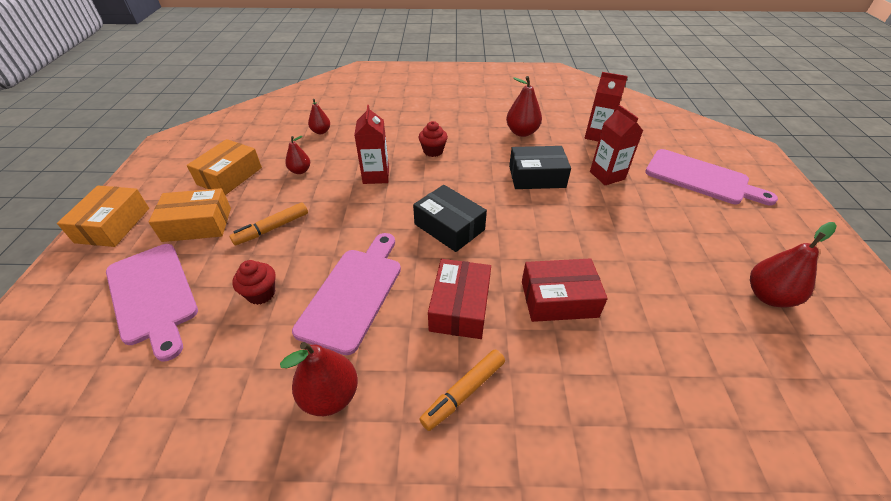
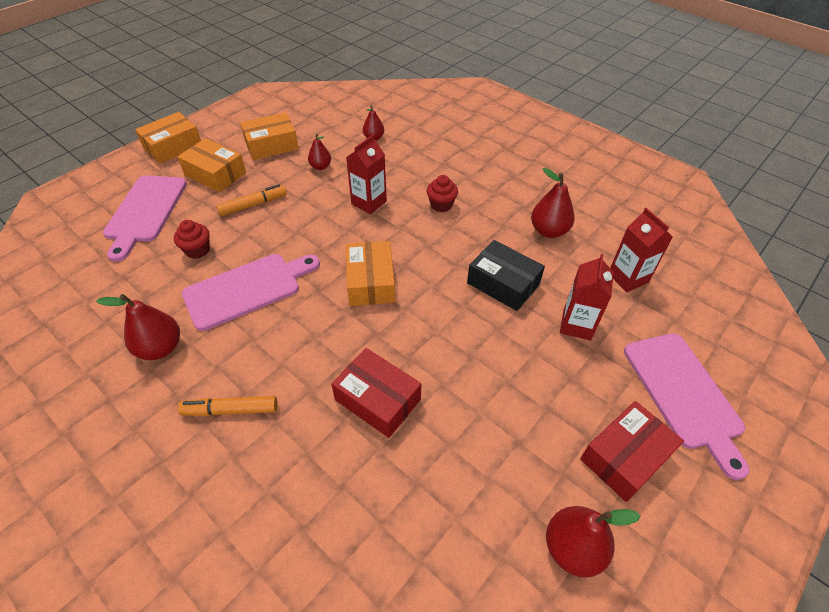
camera: 40 degrees right, 5 degrees up
(272, 228) = (253, 205): orange marker -> orange marker turned 150 degrees clockwise
(449, 227) = (371, 282): black box -> orange box
(460, 307) = (300, 350): red box -> red box (625, 457)

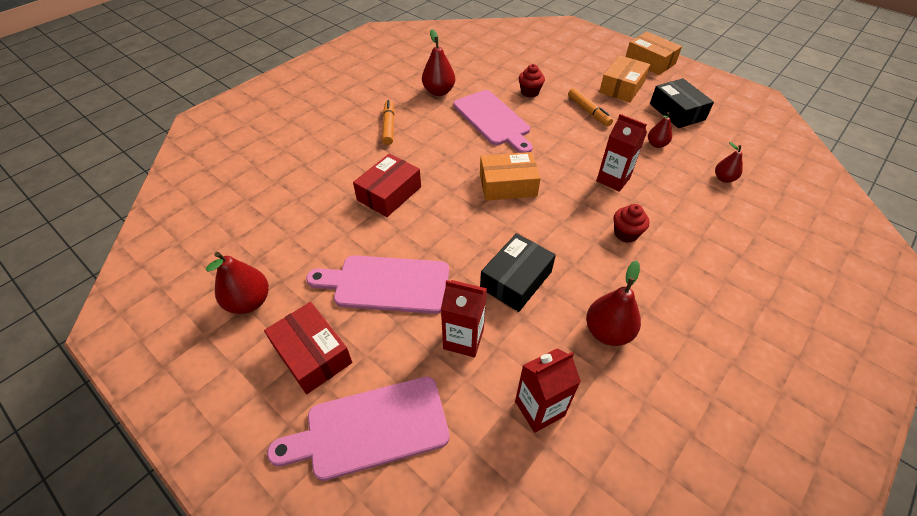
camera: 90 degrees right, 0 degrees up
(145, 212) = (566, 63): pink cutting board -> pink cutting board (386, 284)
(271, 145) = (677, 112): orange box -> black box

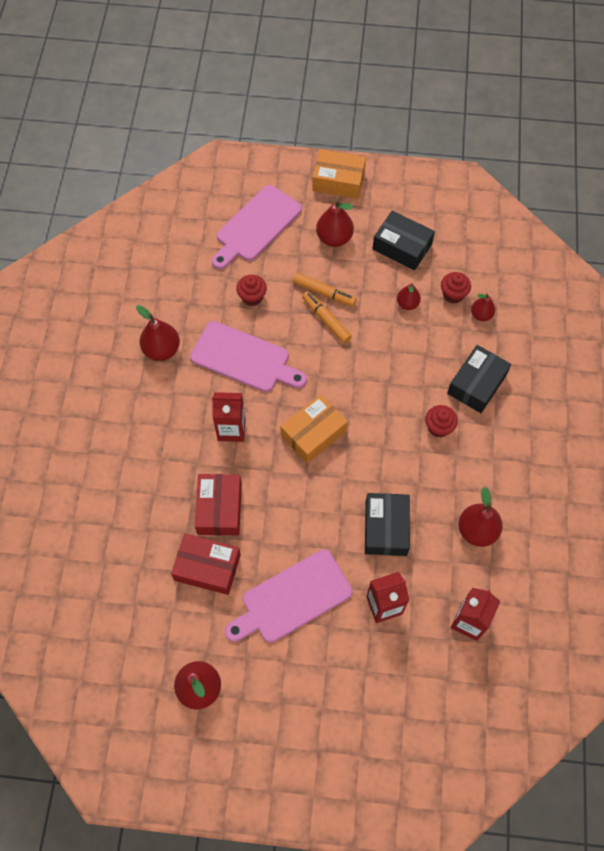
camera: 35 degrees left, 15 degrees up
(312, 354) = (287, 693): red box -> red box (207, 567)
(370, 428) = (373, 713): pink cutting board -> pink cutting board (256, 226)
(389, 126) = (151, 428): orange marker -> orange marker (326, 320)
(613, 179) = (395, 371): red carton -> red carton (231, 429)
(622, 87) = (334, 238): orange box -> red pear
(687, 221) = (476, 384): none -> black box
(704, 155) = (453, 294): none -> red cupcake

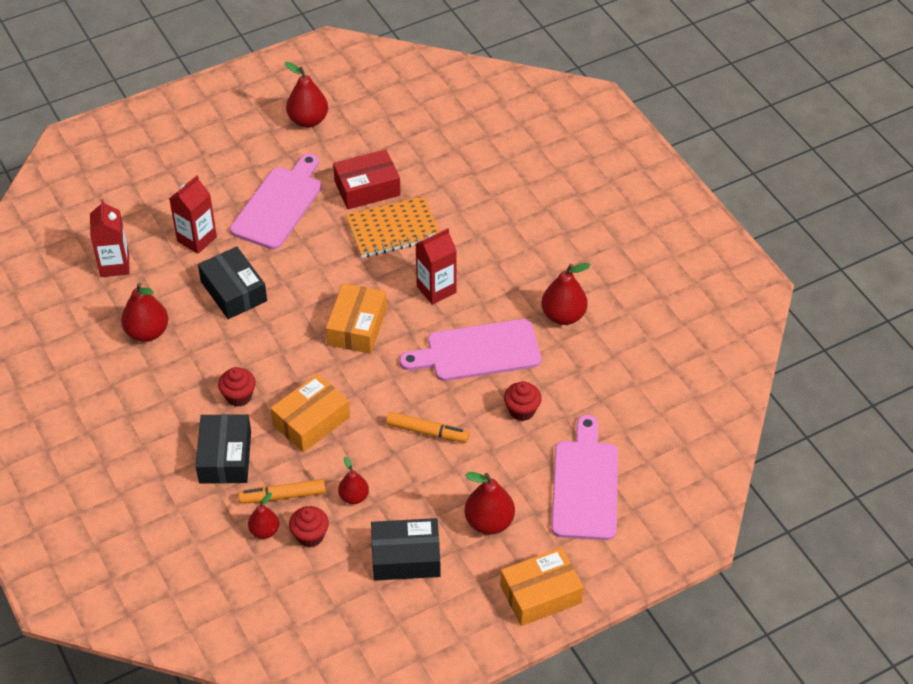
camera: 145 degrees right, 15 degrees down
(219, 508) = (393, 229): red box -> orange notebook
(324, 293) = (451, 457): orange marker -> orange marker (283, 496)
(399, 375) = (311, 421): none -> orange box

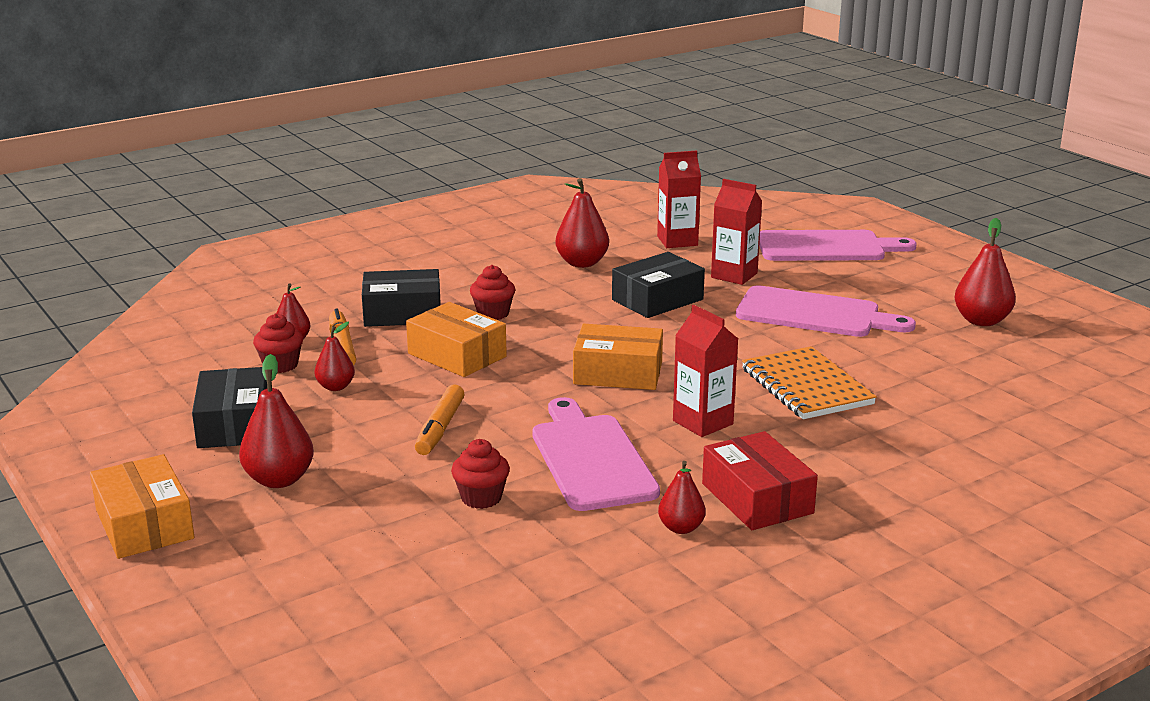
camera: 85 degrees right, 25 degrees down
(367, 188) = (877, 365): red box -> red box (757, 498)
(563, 316) = (681, 528): red pear -> red pear, size x0.62
(585, 485) = (336, 557): pink cutting board -> pink cutting board (827, 247)

